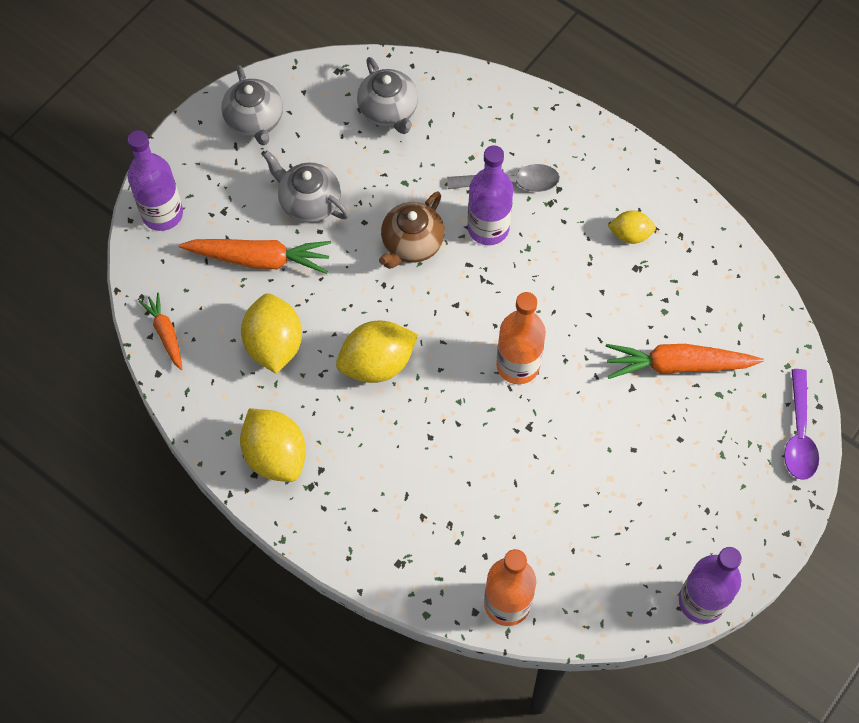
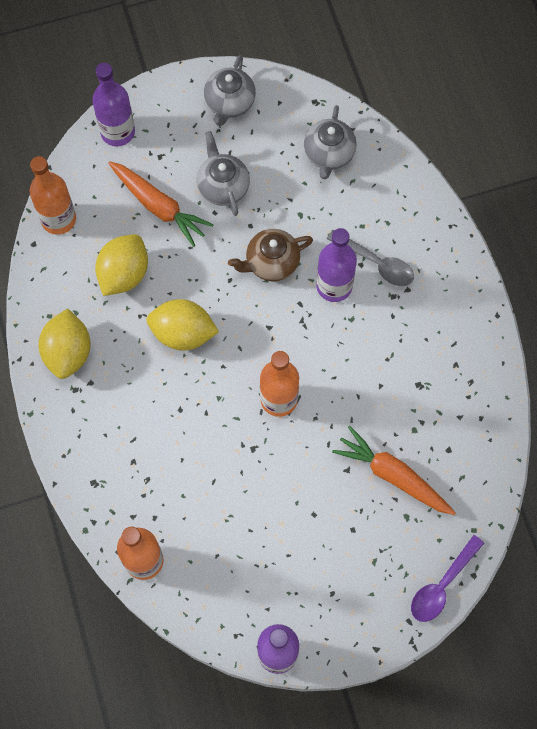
camera: 35 degrees right, 5 degrees up
(166, 334) = (58, 219): orange carrot -> orange bottle
(630, 235) = (433, 357): yellow lemon -> none

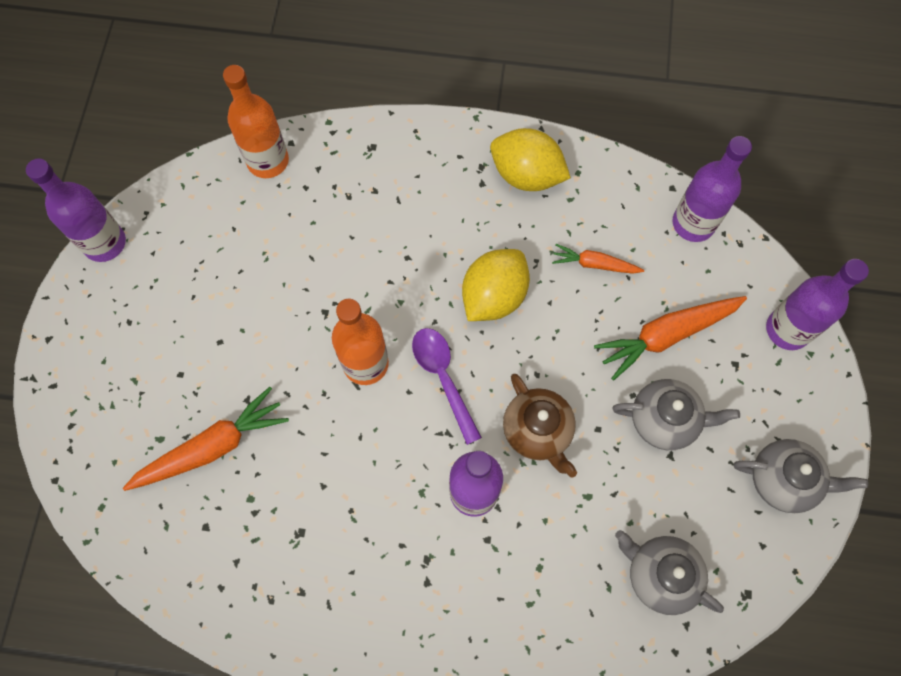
camera: 115 degrees right, 0 degrees up
(58, 219) = (693, 223): orange bottle -> purple bottle
(124, 274) = (595, 264): yellow lemon -> orange carrot
(229, 103) = (783, 480): grey teapot -> grey teapot turned 150 degrees clockwise
(271, 263) = (537, 431): brown teapot -> brown teapot turned 150 degrees clockwise
(376, 263) = (480, 560): grey spoon -> none
(442, 585) = (66, 439): purple spoon -> purple spoon (443, 378)

